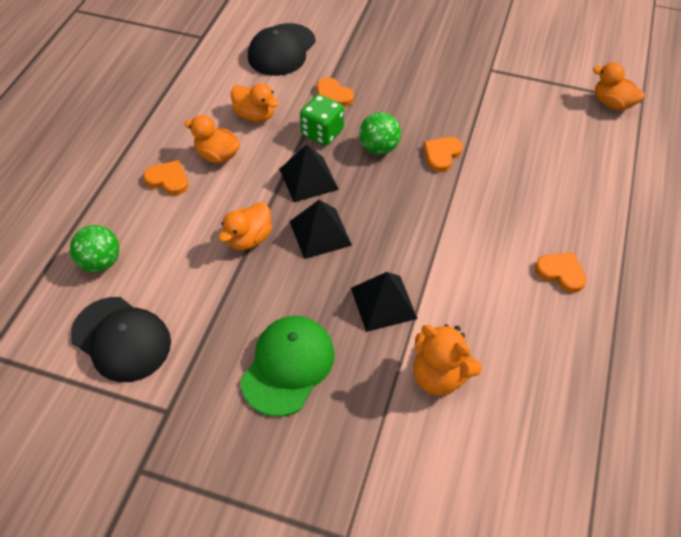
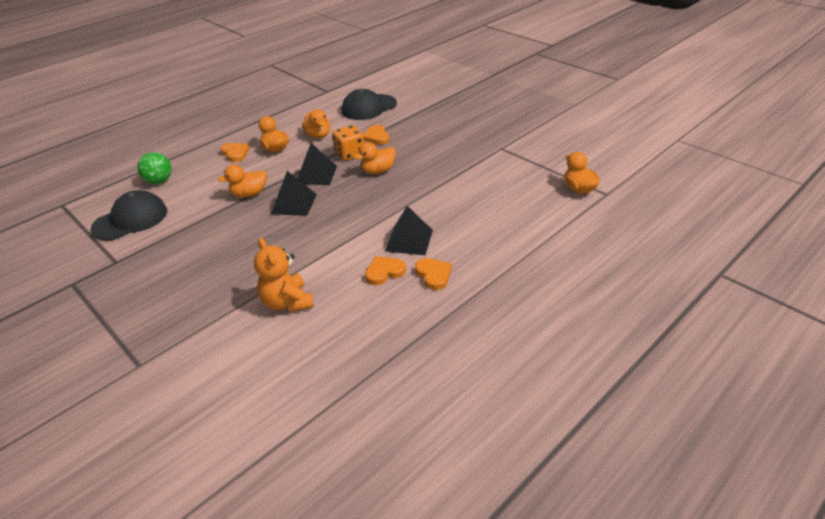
camera: 30 degrees right, 15 degrees down
(121, 339) = (130, 220): black cap -> black cap turned 105 degrees counterclockwise
(288, 366) = (203, 264): green cap -> none
(322, 132) = (350, 154): green dice -> orange dice
(379, 148) = (378, 171): green ball -> orange duck
(383, 303) = (294, 251): black pyramid -> black pyramid (409, 240)
(441, 155) = (416, 185): orange heart -> orange heart (384, 272)

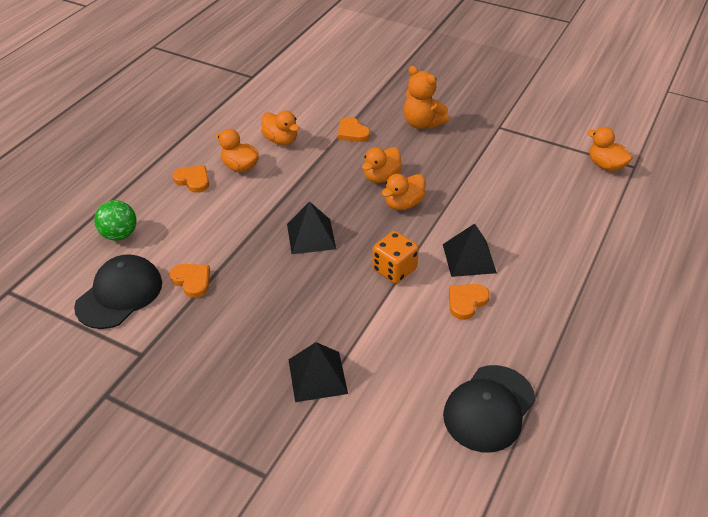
camera: 20 degrees left, 5 degrees up
(249, 194) = (248, 233): orange duck -> orange duck (403, 204)
(287, 302) = (384, 360): orange teddy bear -> orange teddy bear (422, 123)
(316, 174) = (313, 193): black pyramid -> black pyramid (317, 376)
(350, 154) = (335, 159): orange dice -> orange dice (394, 269)
(369, 107) = (317, 93): black cap -> black cap (489, 408)
(433, 275) = (519, 294): orange heart -> orange heart (192, 281)

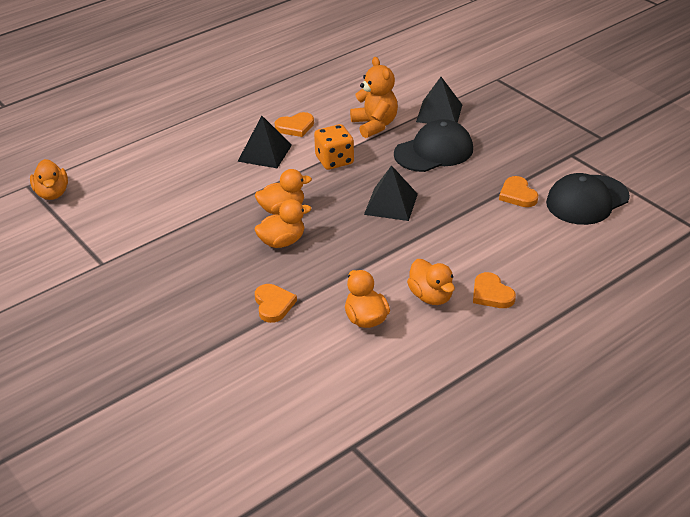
camera: 155 degrees left, 5 degrees down
(120, 235) = (584, 253): green ball -> none
(422, 123) = (182, 293): orange teddy bear -> orange teddy bear (375, 125)
(489, 408) = (334, 74): black cap -> black cap (434, 151)

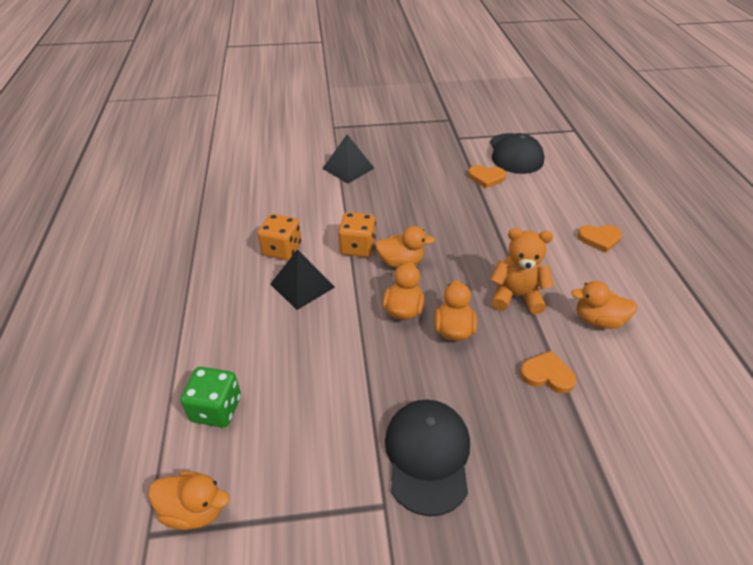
camera: 60 degrees left, 5 degrees up
(125, 168) = (216, 409): none -> green dice
(295, 127) = (282, 249): orange heart -> orange dice
(375, 125) = (329, 205): orange teddy bear -> orange teddy bear (516, 296)
(391, 204) = (448, 241): black pyramid -> none
(431, 296) = (586, 270): orange duck -> orange duck (401, 262)
(434, 151) = (397, 191): black cap -> black cap (427, 456)

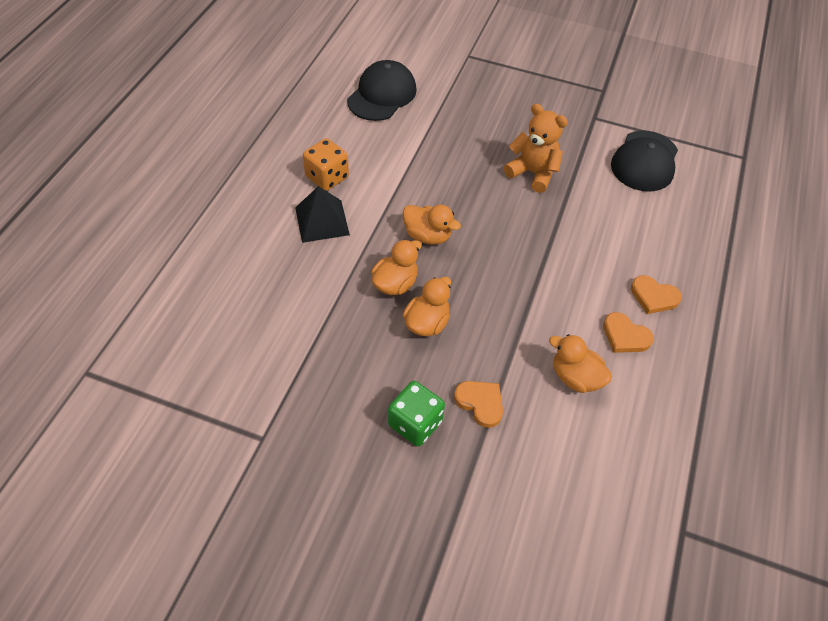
camera: 25 degrees right, 10 degrees up
(194, 509) = (126, 371): orange duck -> none
(216, 409) = (185, 300): green dice -> green dice (415, 423)
(348, 168) = (449, 112): black pyramid -> none
(357, 247) = (398, 203): orange dice -> none
(427, 456) = (323, 419): black cap -> black cap (382, 95)
(486, 178) = (587, 178): orange heart -> orange heart (625, 336)
(516, 296) = (513, 318): orange teddy bear -> orange teddy bear (533, 173)

